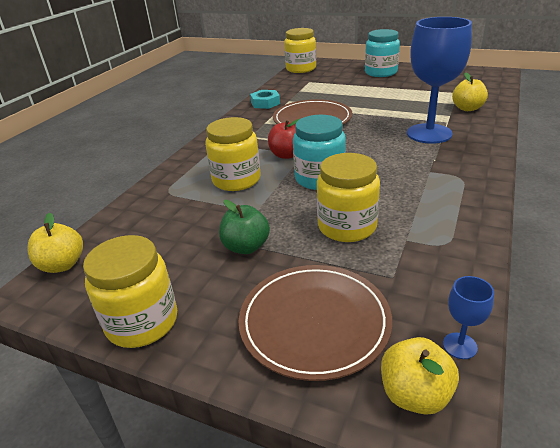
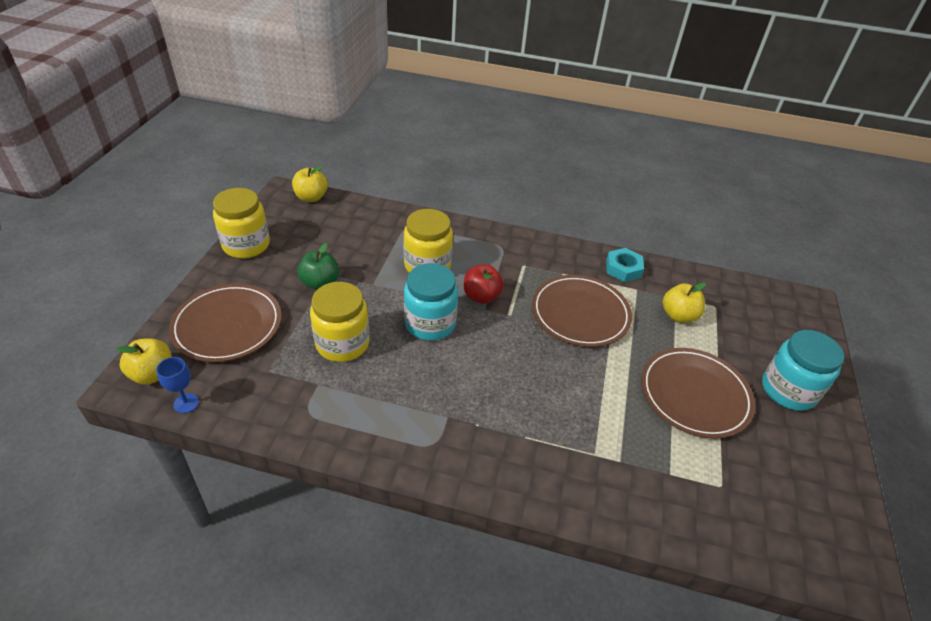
camera: 75 degrees right, 10 degrees up
(301, 69) = (769, 295): yellow jar -> none
(388, 93) = (694, 394): none -> brown plate
(429, 133) = (551, 428): blue goblet -> none
(467, 108) = (652, 488): yellow apple -> yellow apple (678, 316)

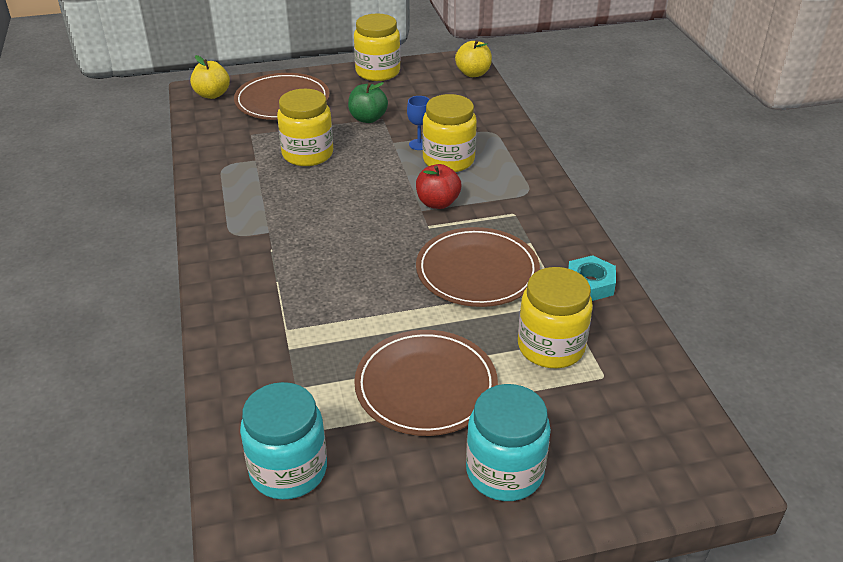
camera: 65 degrees right, 5 degrees down
(186, 403) = (196, 117): blue goblet -> blue goblet (419, 144)
(430, 323) = (372, 187): turquoise jar -> turquoise jar (288, 470)
(678, 316) = (551, 347): yellow apple -> yellow jar

